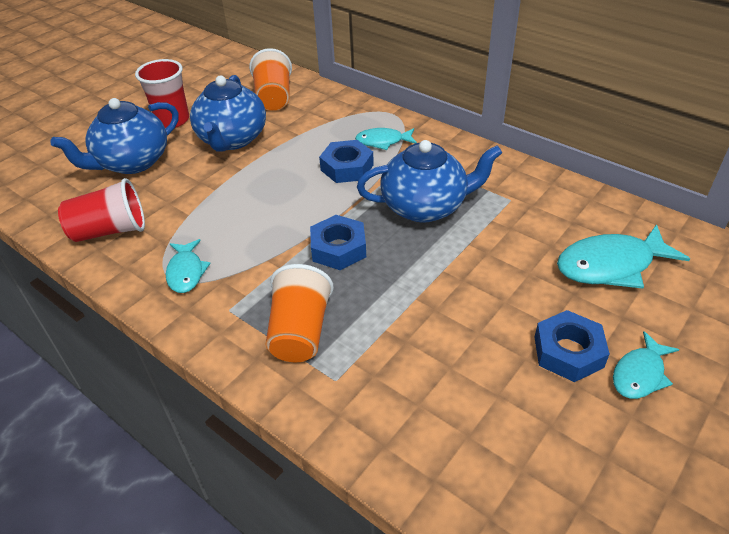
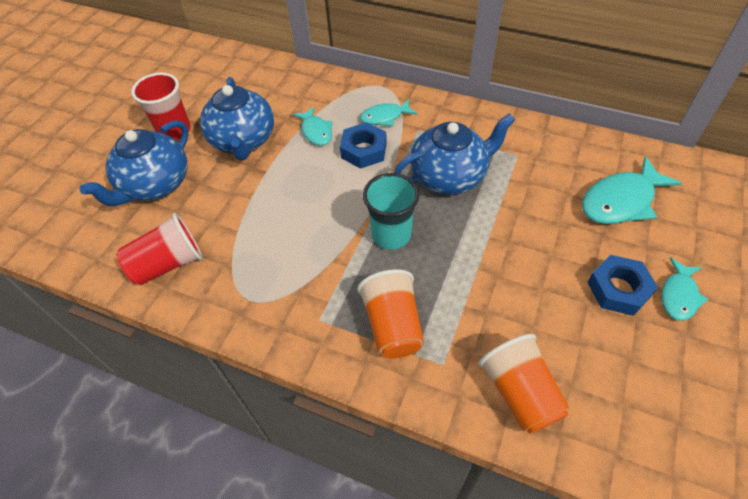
camera: 15 degrees left, 10 degrees up
(186, 272) = (262, 290): turquoise fish -> turquoise fish (316, 131)
(274, 98) = (263, 88): orange cup -> orange cup (520, 393)
(338, 248) = (391, 235): blue nut -> turquoise cup

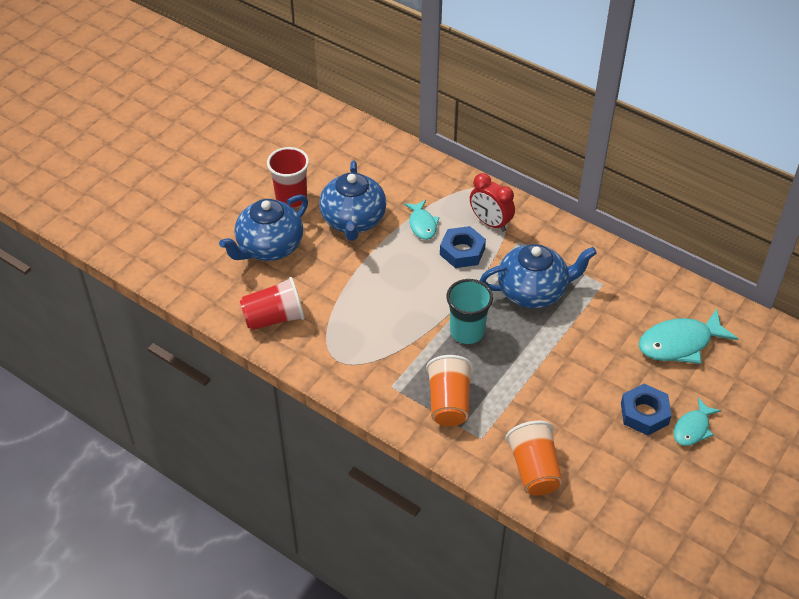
camera: 10 degrees right, 5 degrees down
(385, 117) = (490, 223): turquoise fish -> red clock

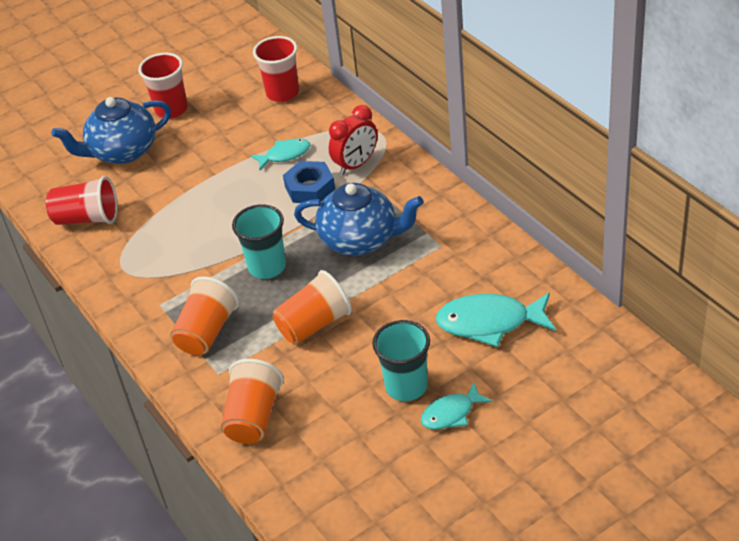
camera: 25 degrees right, 5 degrees down
(353, 221) = (218, 140): blue teapot -> none
(386, 166) = (282, 93): none -> red cup
(422, 224) = (285, 155): turquoise fish -> turquoise fish turned 120 degrees counterclockwise
(490, 223) = (356, 164): red clock -> red clock turned 105 degrees counterclockwise
(537, 376) = (314, 324): none -> orange cup
(644, 413) = (406, 386): blue nut -> turquoise cup

